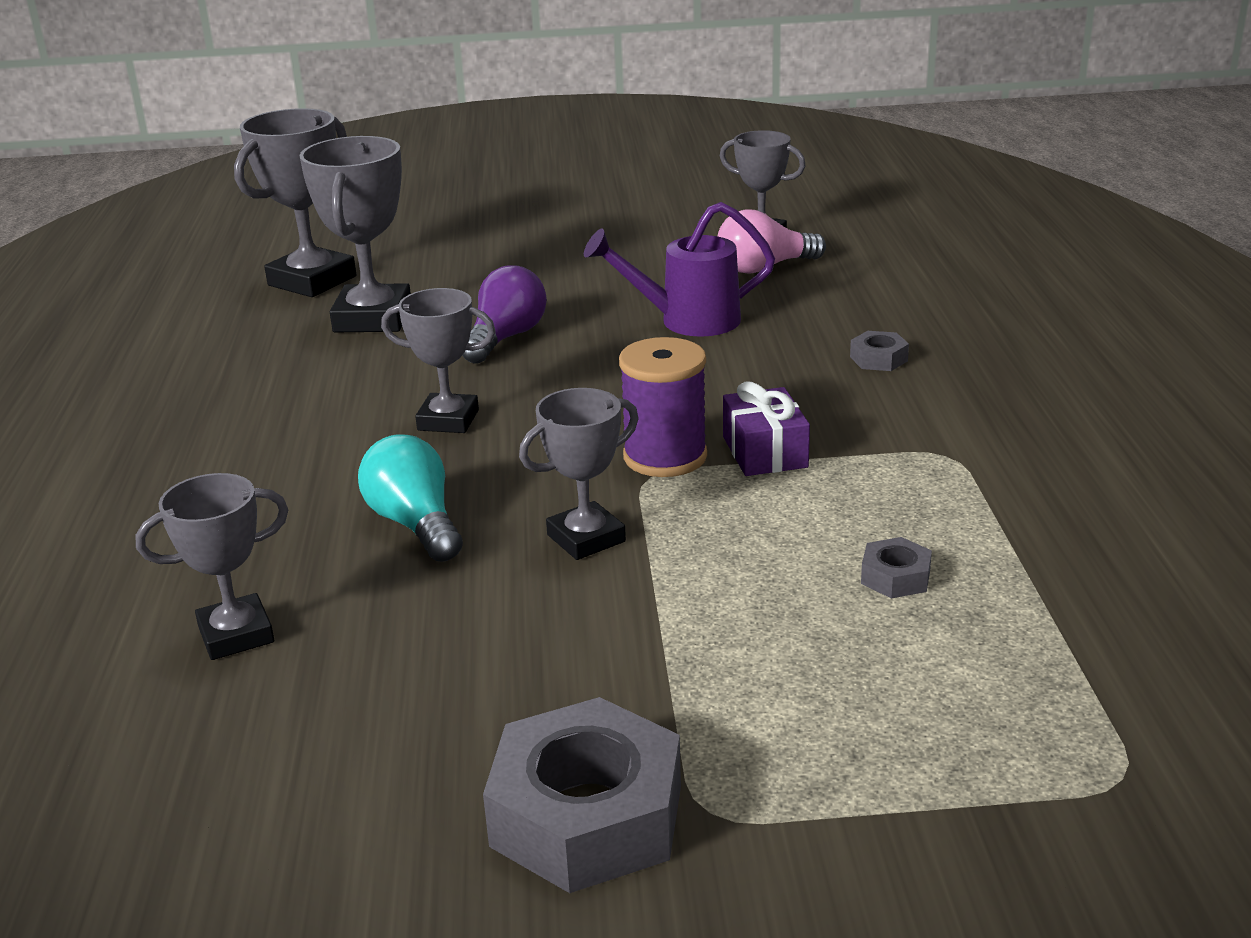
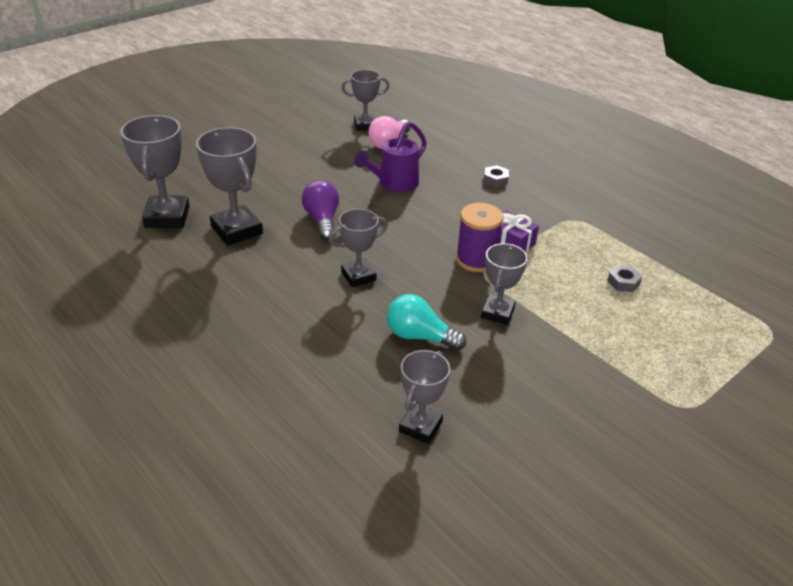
camera: 40 degrees left, 10 degrees up
(586, 816) = (652, 431): grey nut -> none

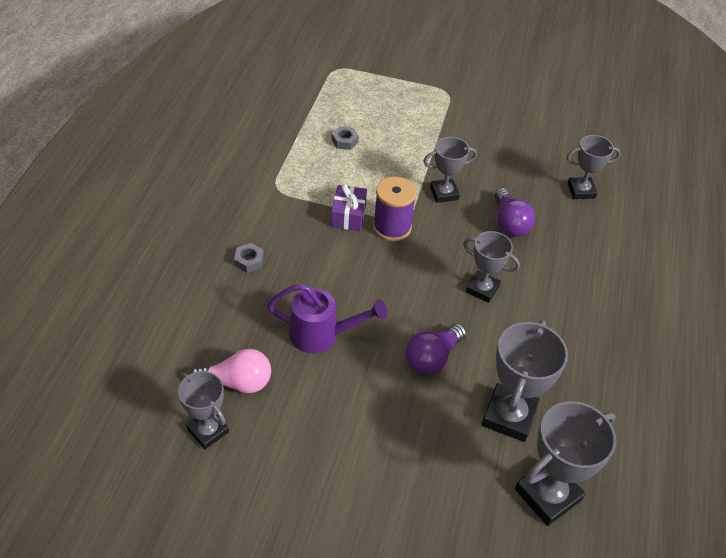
camera: 125 degrees left, 10 degrees up
(419, 336) = (509, 223): turquoise light bulb -> purple light bulb

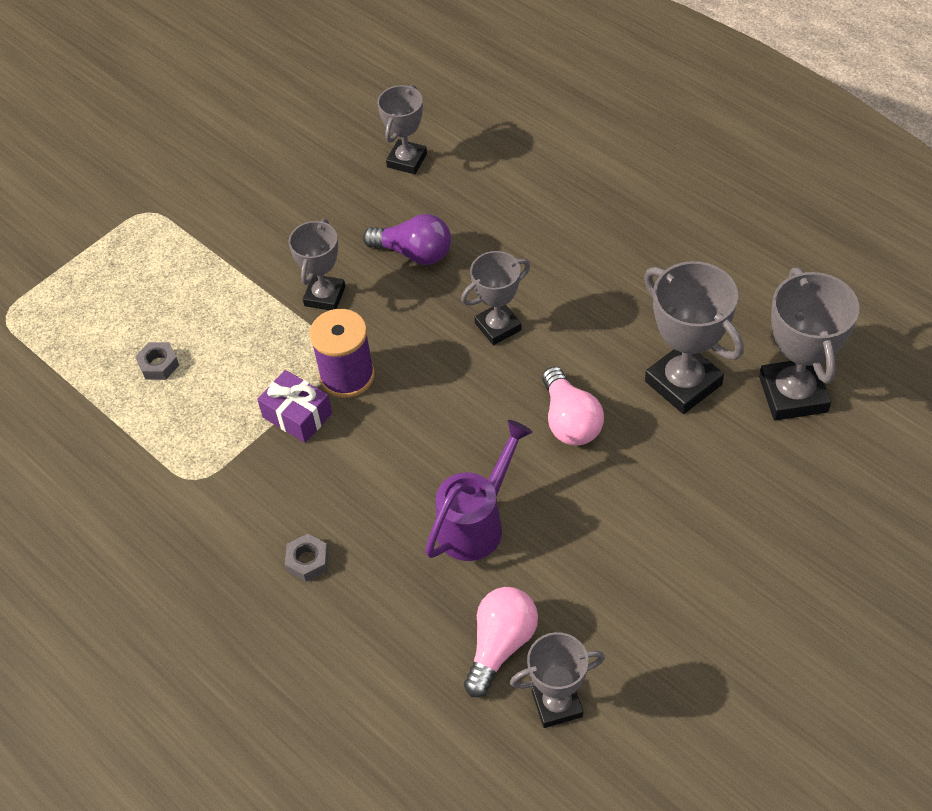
camera: 55 degrees left, 5 degrees up
(432, 358) = (570, 421): purple light bulb -> pink light bulb

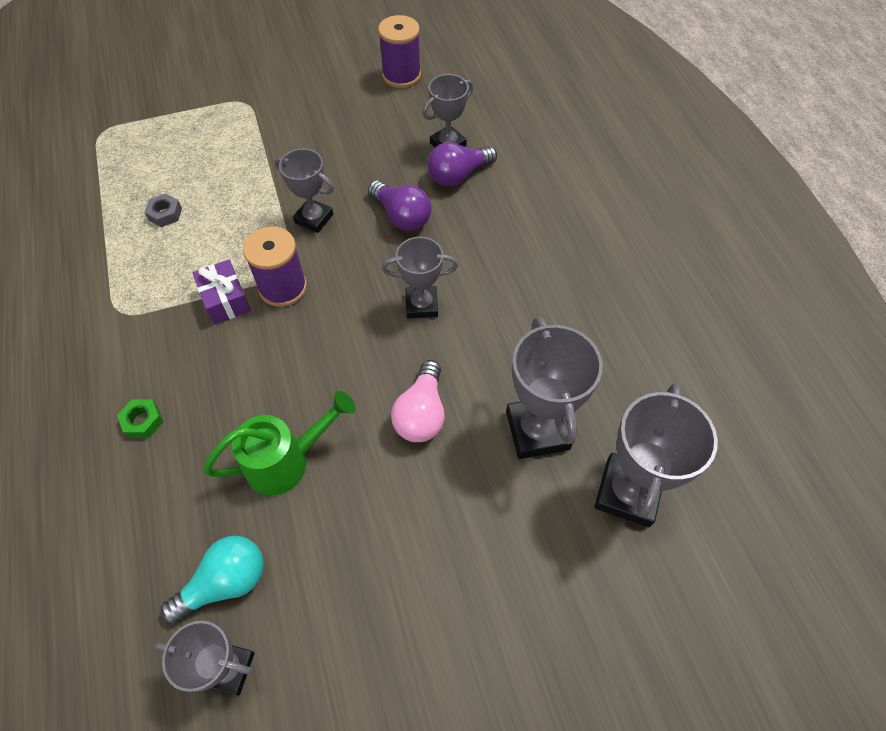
camera: 25 degrees right, 5 degrees up
(301, 109) = (401, 75): none -> purple spool
(307, 561) = (143, 421): grey nut -> green nut
(325, 296) = (314, 218): grey trophy -> grey trophy turned 75 degrees clockwise
(441, 187) = (458, 175): none -> purple light bulb
(476, 523) = (286, 461): purple watering can -> green watering can
(500, 645) = (225, 583): pink light bulb -> turquoise light bulb

